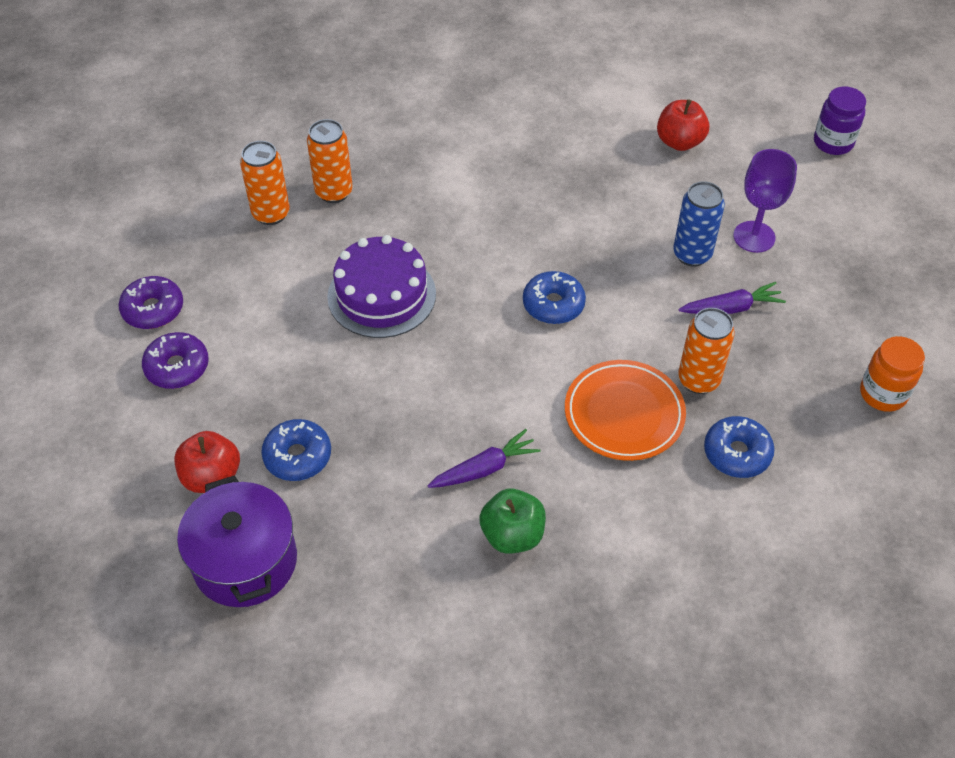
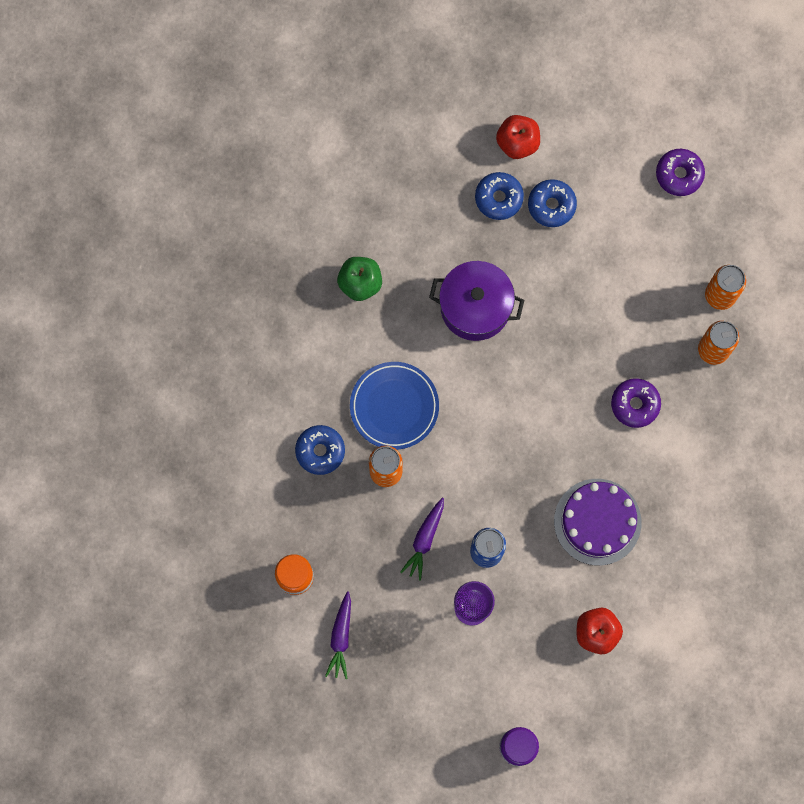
camera: 125 degrees right, 25 degrees up
(177, 367) = (618, 165): purple donut -> purple donut (635, 404)
(245, 561) = (446, 131): purple pot -> purple pot (475, 307)
(381, 295) = (593, 323): purple cake -> purple cake (597, 522)
(484, 468) = (414, 298): purple carrot -> purple carrot (341, 637)
(553, 304) = (508, 427): blue donut -> blue donut (551, 205)
(624, 414) = (394, 406): orange plate -> blue plate

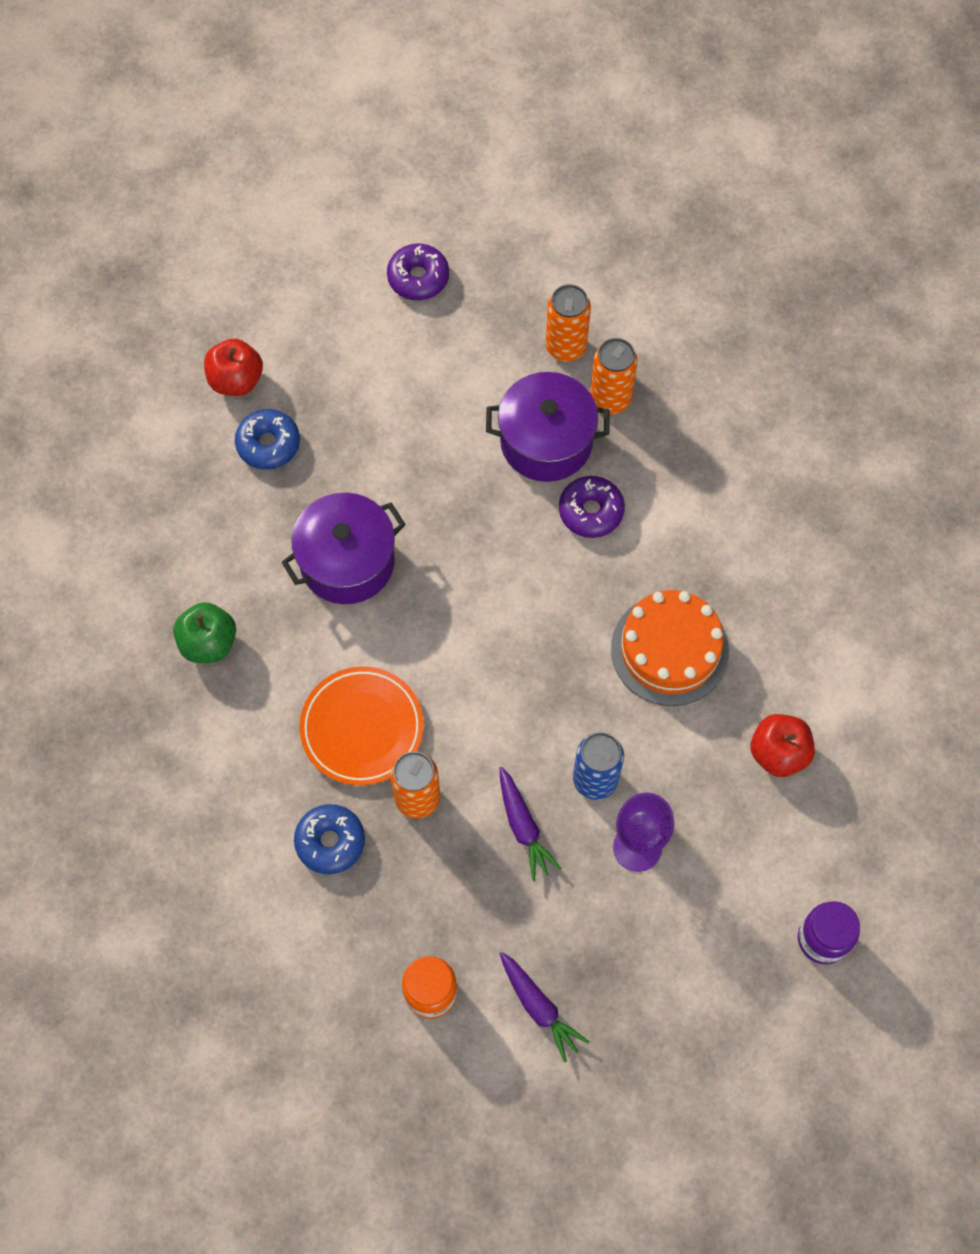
camera: 45 degrees left, 10 degrees down
(394, 406) = (362, 728): blue plate -> orange plate
(551, 205) = (326, 406): blue donut -> none
(597, 522) = (669, 650): purple cake -> orange cake
(651, 341) = (546, 442): none -> purple pot

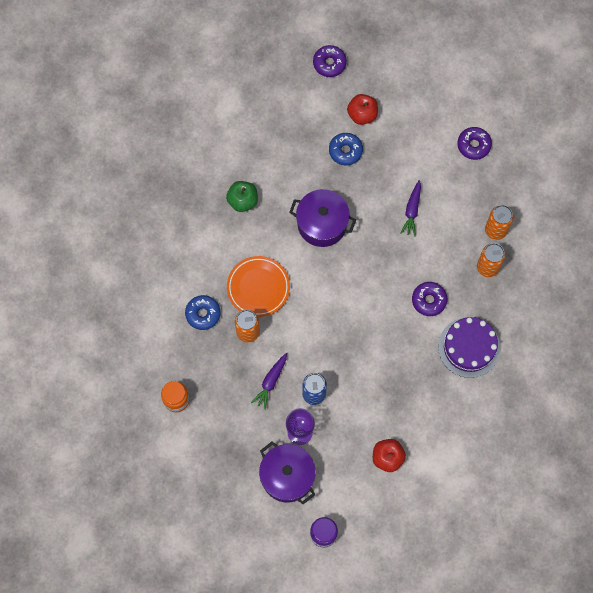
camera: 50 degrees right, 5 degrees up
(118, 362) = (329, 63): none -> purple donut
(539, 1007) = (204, 445): purple carrot -> purple carrot (412, 210)
(546, 442) = (444, 257): purple pot -> purple pot (287, 476)
(669, 650) = (395, 380): orange cake -> none
(705, 514) = (469, 347): none -> purple cake

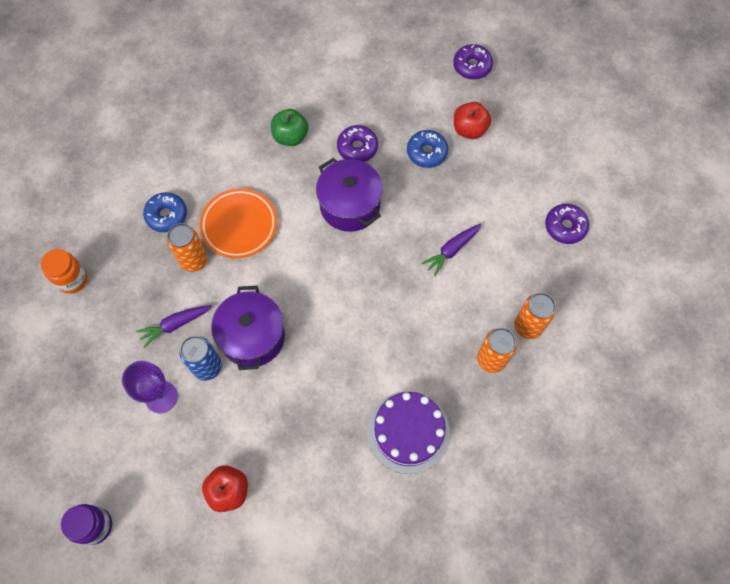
camera: 35 degrees right, 5 degrees down
(287, 476) = (111, 434): purple pot -> purple pot (252, 337)
(429, 300) = (401, 352): purple donut -> purple donut (357, 148)

